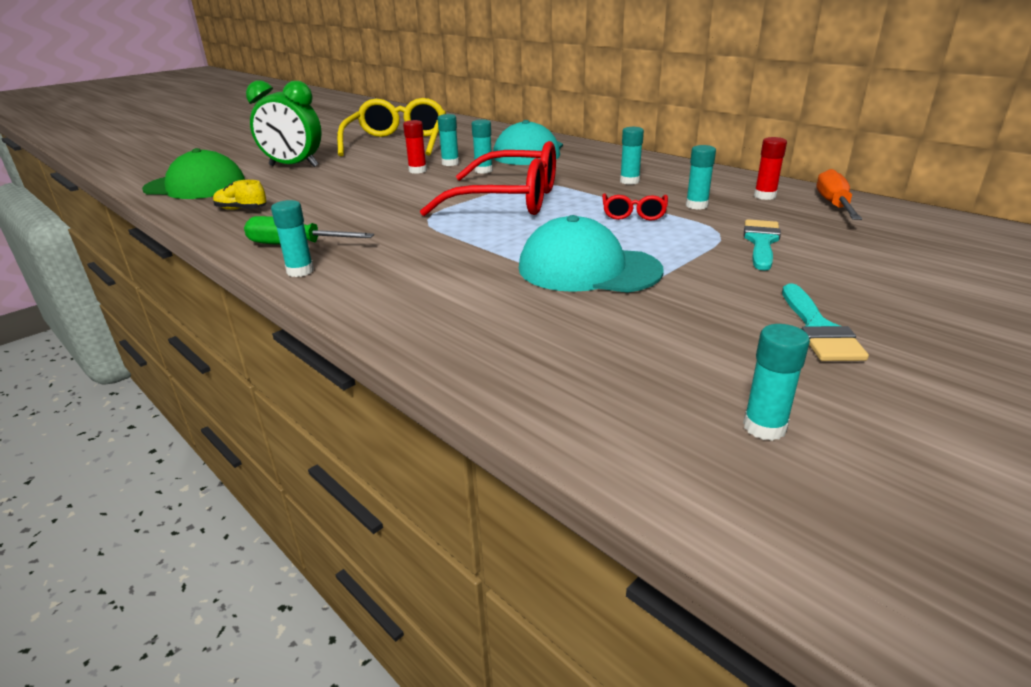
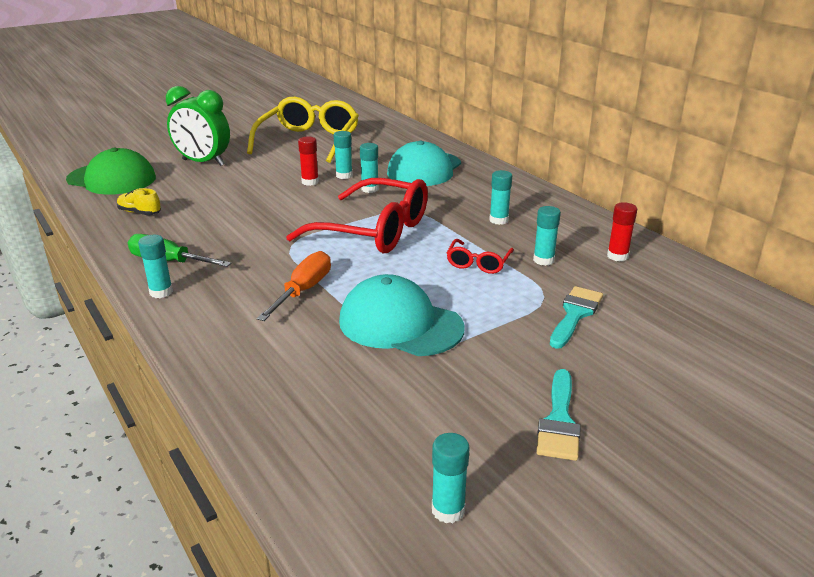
camera: 10 degrees right, 0 degrees up
(833, 204) = (678, 276): orange screwdriver -> orange screwdriver (304, 290)

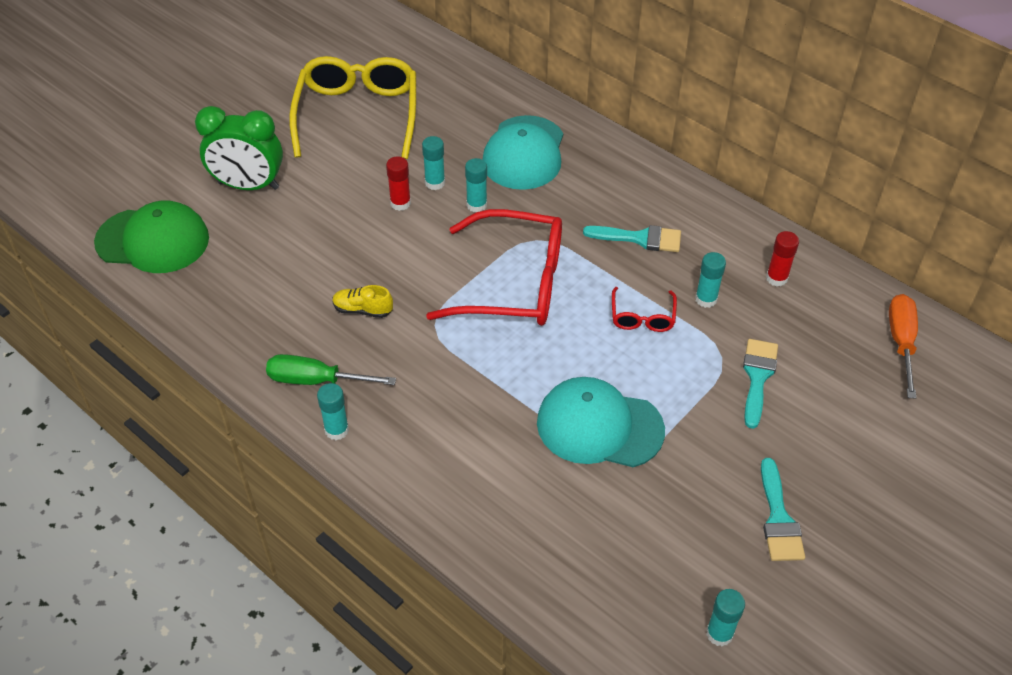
camera: 15 degrees left, 20 degrees up
(140, 213) = (230, 301): yellow shoe -> yellow shoe (363, 310)
(304, 290) = (483, 396): orange screwdriver -> orange screwdriver (901, 341)
(498, 220) = (640, 238): turquoise glue stick -> turquoise brush

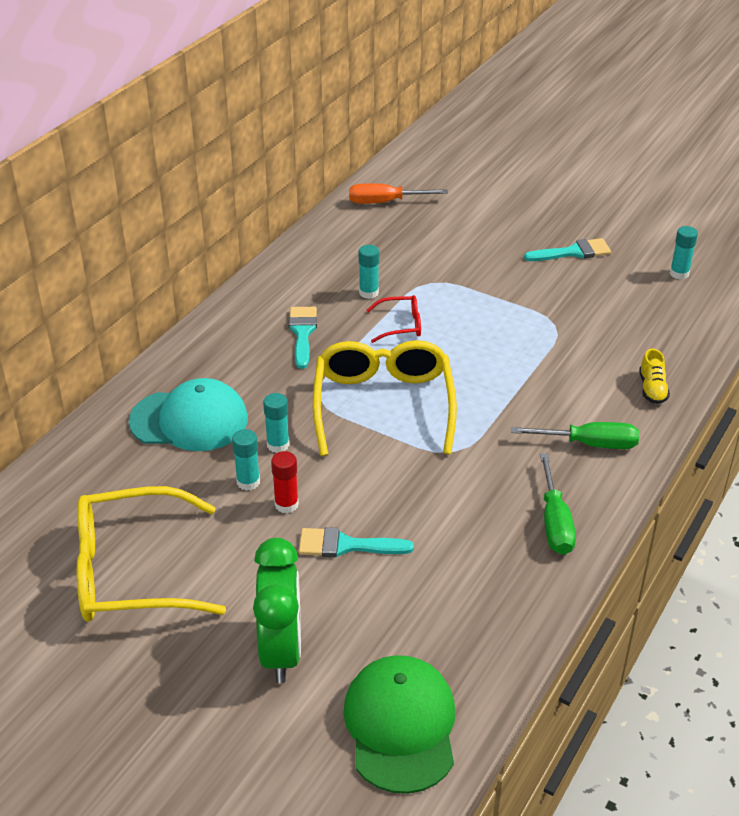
camera: 100 degrees left, 10 degrees down
(336, 430) = (605, 495): turquoise glue stick -> none
(363, 310) = (451, 505): yellow shoe -> yellow shoe (652, 389)
(412, 437) = (590, 444): none -> green screwdriver
(514, 283) = (383, 405): red glasses -> yellow glasses
(599, 426) = (529, 339): turquoise cap -> none
(757, 377) = (445, 264): turquoise brush -> turquoise brush (346, 545)
(776, 278) = (333, 258): red glue stick -> none

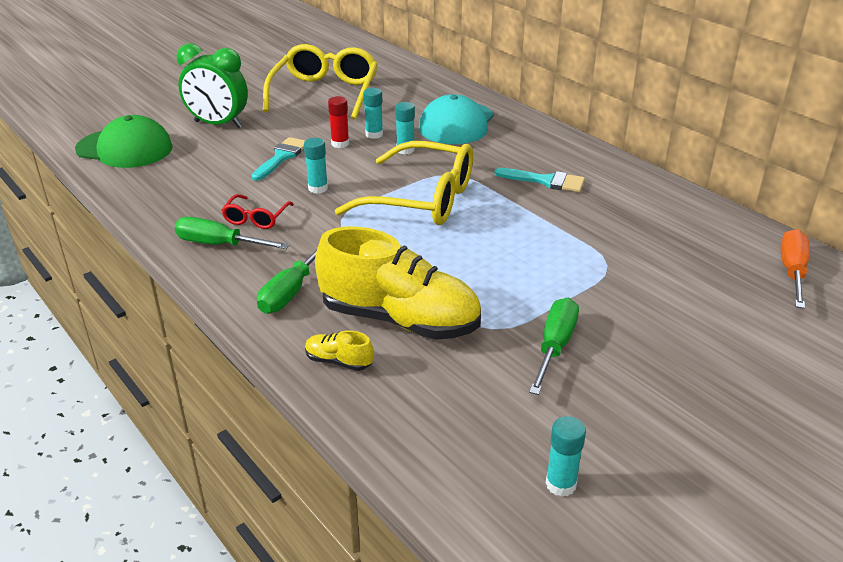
camera: 110 degrees right, 5 degrees down
(368, 293) = (599, 224): turquoise glue stick -> turquoise glue stick (318, 188)
(401, 325) = (535, 231): red glasses -> red glasses (256, 218)
(553, 293) = (555, 345): none -> green screwdriver
(573, 252) = (645, 393): turquoise brush -> none
(580, 371) = (400, 319): none -> yellow shoe

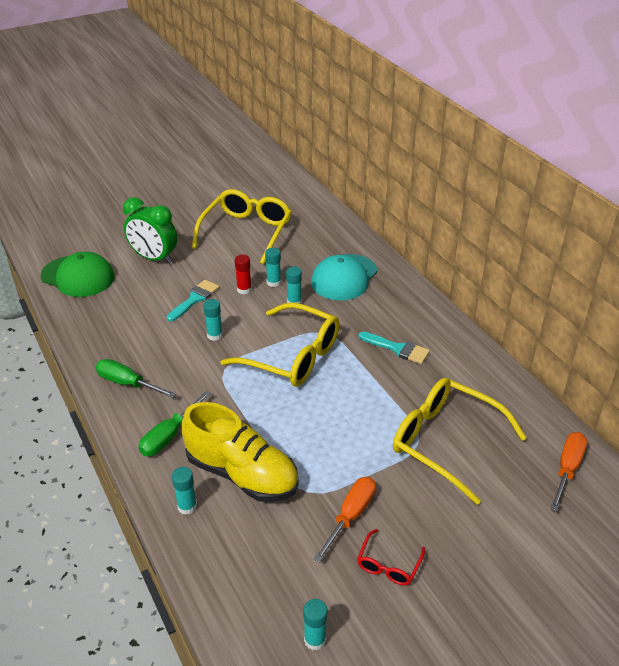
camera: 10 degrees right, 5 degrees up
(256, 218) = (160, 360): red glasses -> red glasses (388, 565)
(338, 361) = (187, 506): yellow shoe -> turquoise glue stick
(555, 345) = (351, 515): green screwdriver -> orange screwdriver
(639, 261) = (445, 442): none -> yellow glasses

